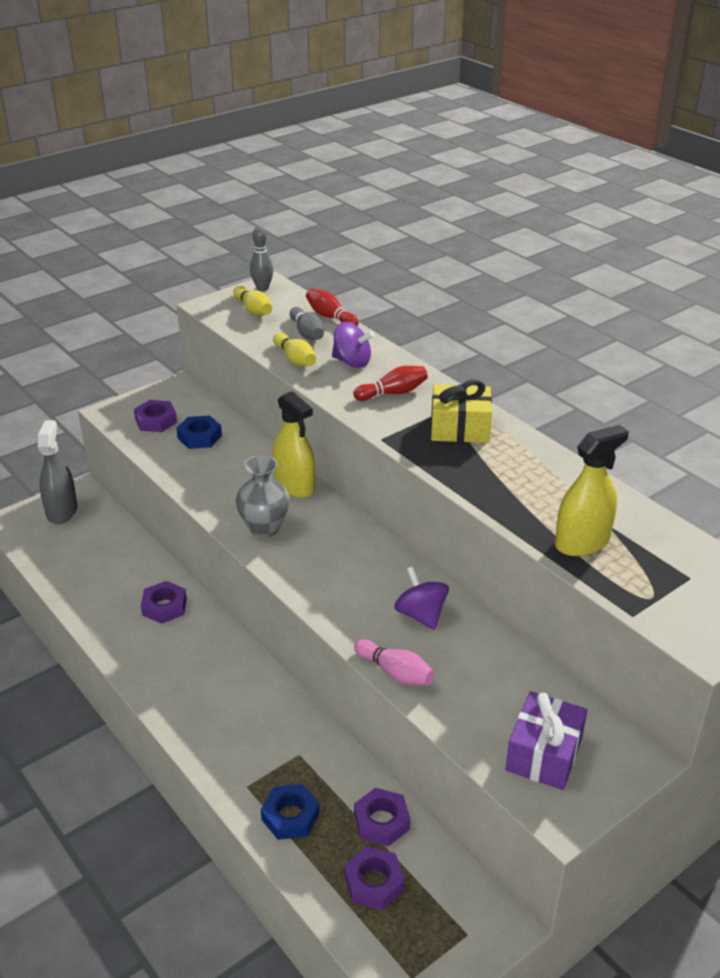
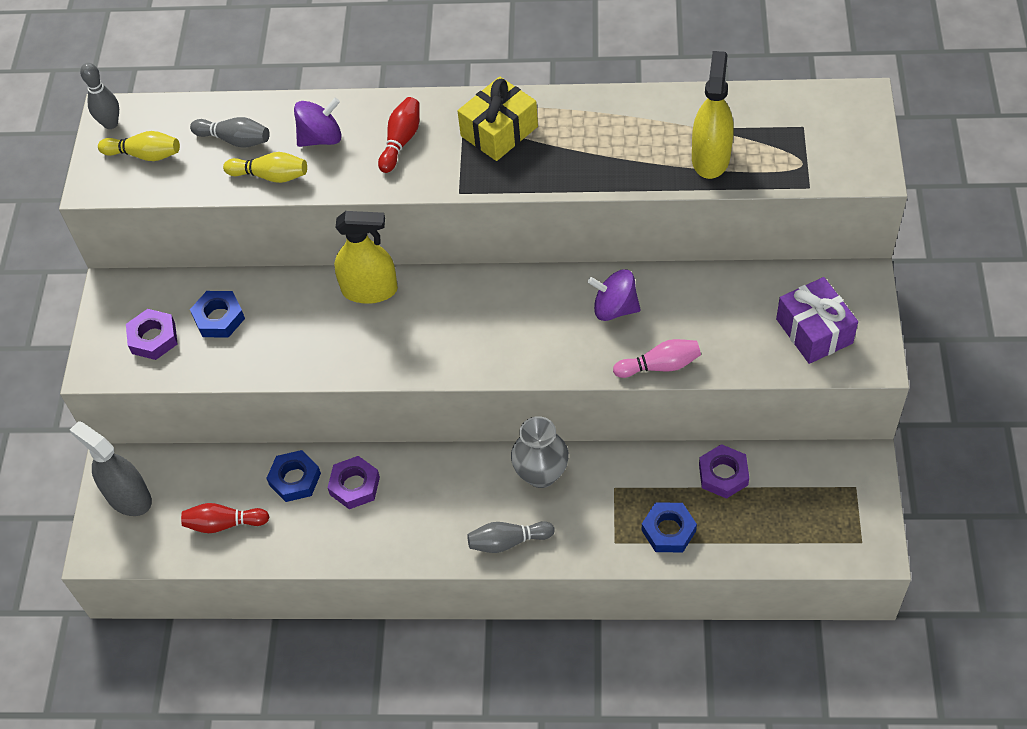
camera: 45 degrees left, 20 degrees up
(143, 575) = (295, 479): none -> blue nut
(189, 718) = (508, 541): none -> grey bowling pin
(264, 528) = (405, 347): grey vase -> grey vase (541, 474)
(330, 317) = (226, 105): red bowling pin -> red bowling pin (224, 524)
(374, 882) = (770, 514): purple nut -> none

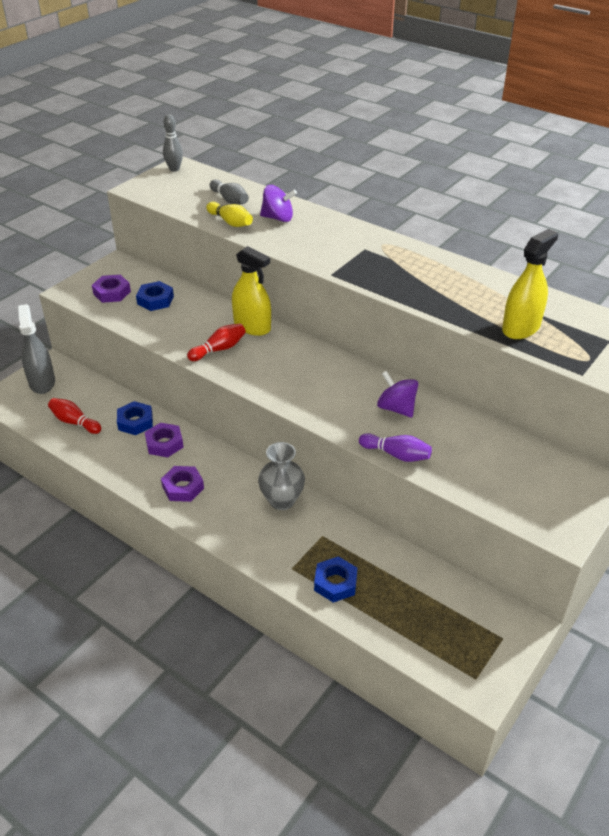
camera: 30 degrees right, 15 degrees down
(145, 155) = (175, 187): yellow bowling pin -> none
(401, 141) = (323, 238): red bowling pin -> red bowling pin (219, 349)
(499, 131) = (388, 257): yellow gift -> none
(508, 541) = (223, 526): grey bowling pin -> none
(660, 366) = (396, 455): pink bowling pin -> purple bowling pin
(723, 474) = (406, 571): purple nut -> purple nut (183, 487)
(814, 331) = (532, 492): purple gift -> none

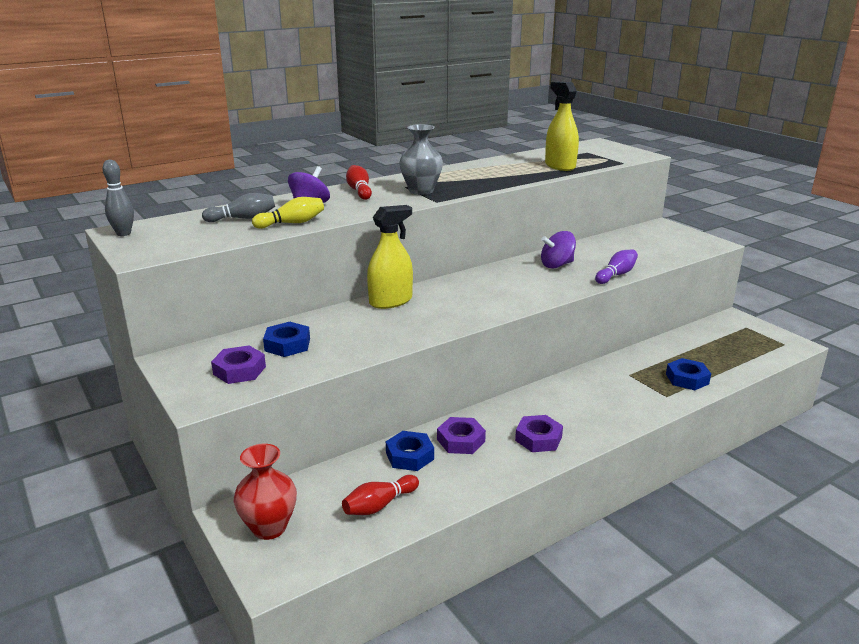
camera: 70 degrees left, 15 degrees down
(42, 382) = (269, 527): grey spray bottle -> red vase
(219, 349) = (417, 322): red bowling pin -> red bowling pin (359, 191)
(282, 500) = (578, 386): grey vase -> grey vase (421, 191)

